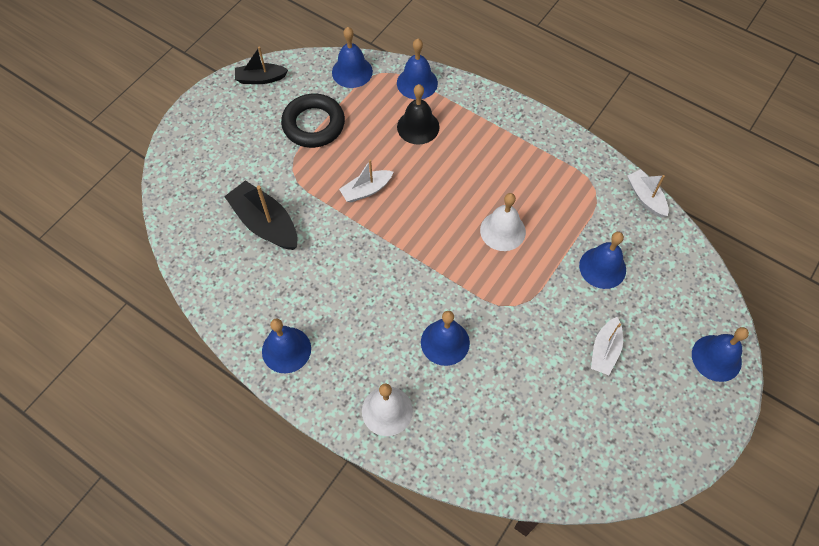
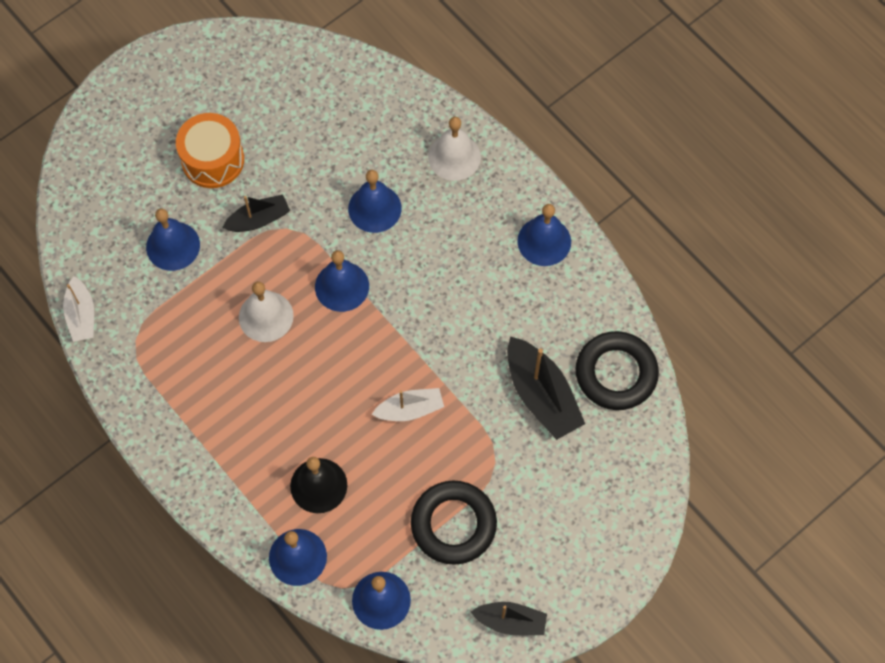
camera: 165 degrees left, 5 degrees up
(207, 253) = (616, 373): none -> black ring
(541, 307) = (258, 219): none -> black boat
(605, 350) = (213, 160): white boat -> orange drum
(716, 358) = (104, 126): blue bell -> blue bell (342, 286)

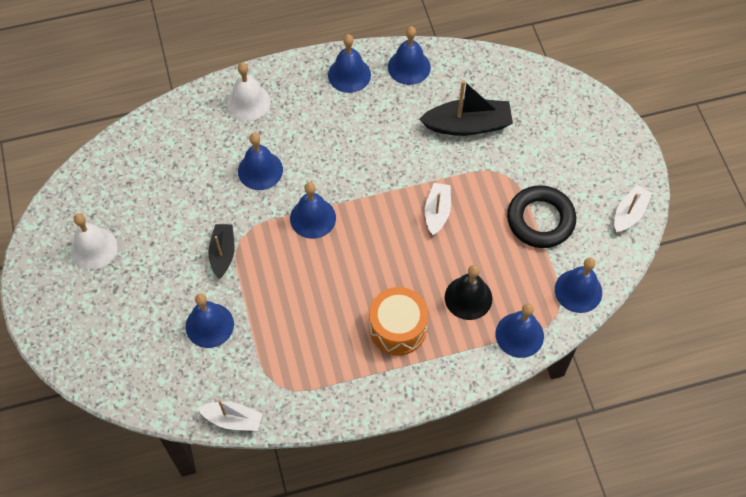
camera: 65 degrees left, 5 degrees down
(213, 160) = (150, 266): orange drum -> orange drum (398, 328)
(266, 316) = (309, 280): white bell -> white bell (94, 248)
(510, 621) = (629, 213): black boat -> white boat
(588, 299) = (409, 67): none -> blue bell
(616, 373) = (473, 74): black ring -> none

